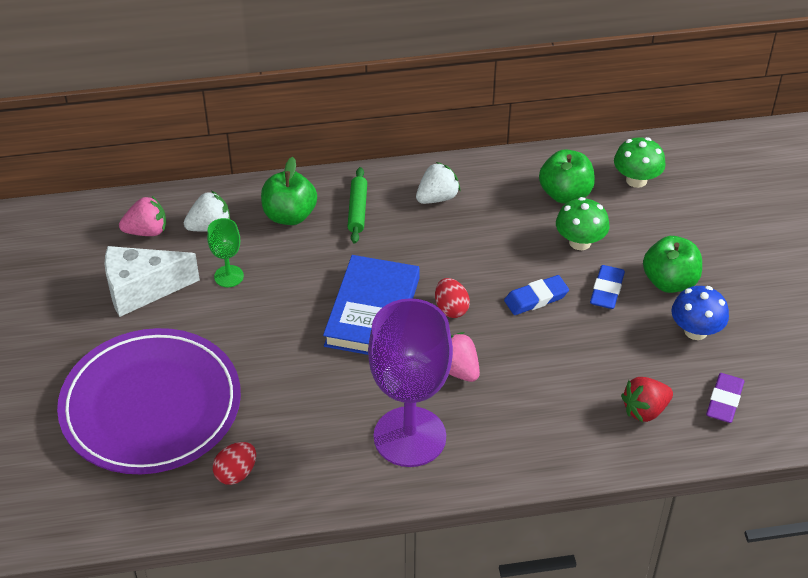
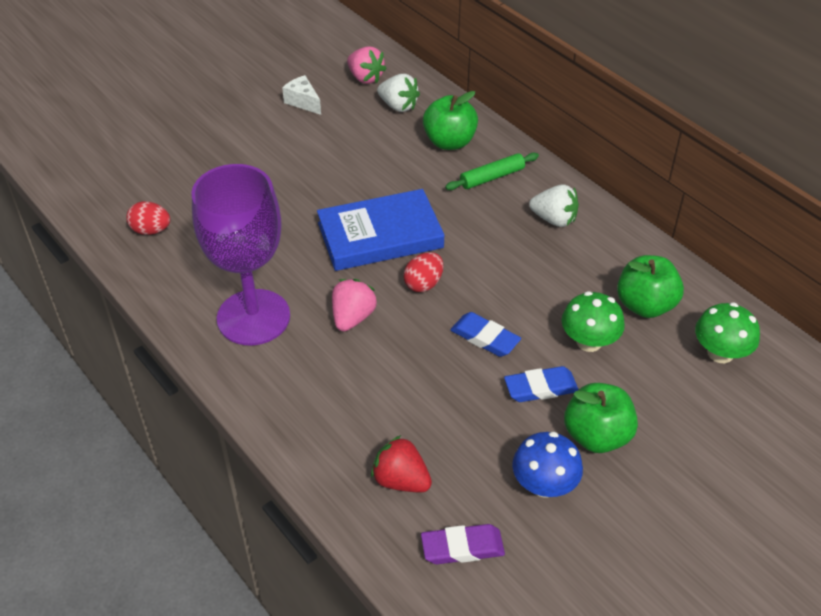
camera: 60 degrees right, 0 degrees up
(142, 290) = (303, 102): white cheese -> white cheese, size x0.54
(151, 406) = (190, 157): purple plate -> none
(229, 276) = (353, 138): green goblet -> none

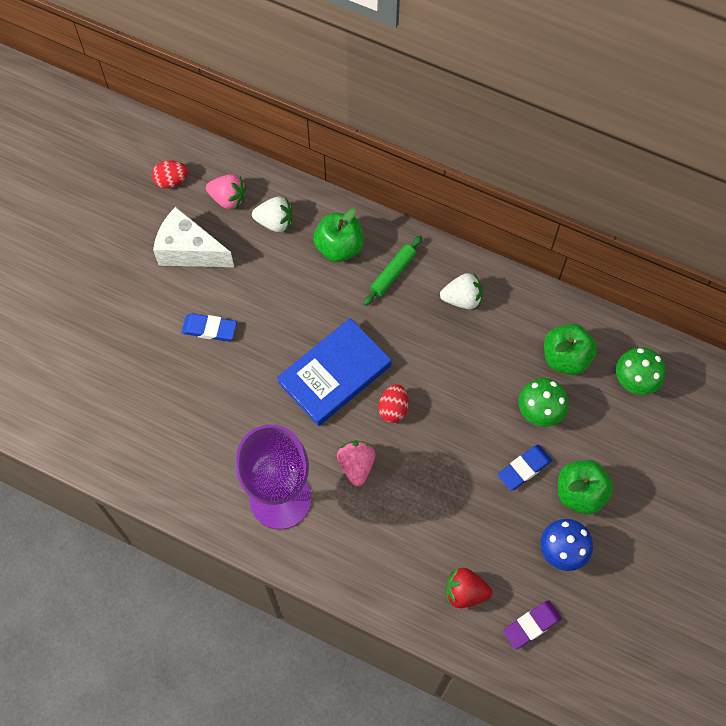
camera: 25 degrees left, 20 degrees up
(151, 230) = (145, 449): red egg -> red egg (171, 181)
(303, 102) = (189, 251): white cheese -> white cheese, size x1.85
(485, 338) = (464, 441): blue eraser -> blue eraser (209, 329)

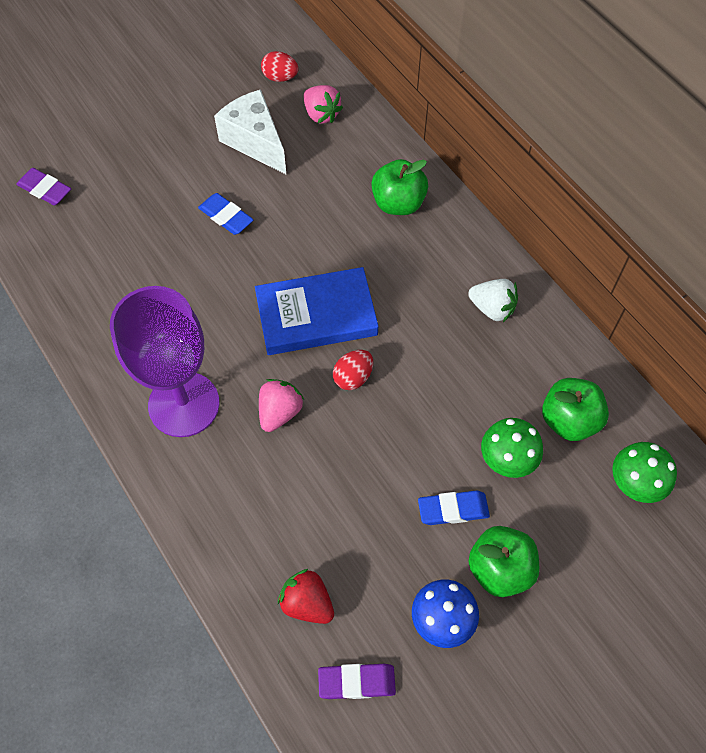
camera: 30 degrees right, 5 degrees down
(40, 383) = (45, 190): none -> purple eraser
(275, 222) = (351, 153): white strawberry -> none
(393, 273) = (436, 251): green rolling pin -> none

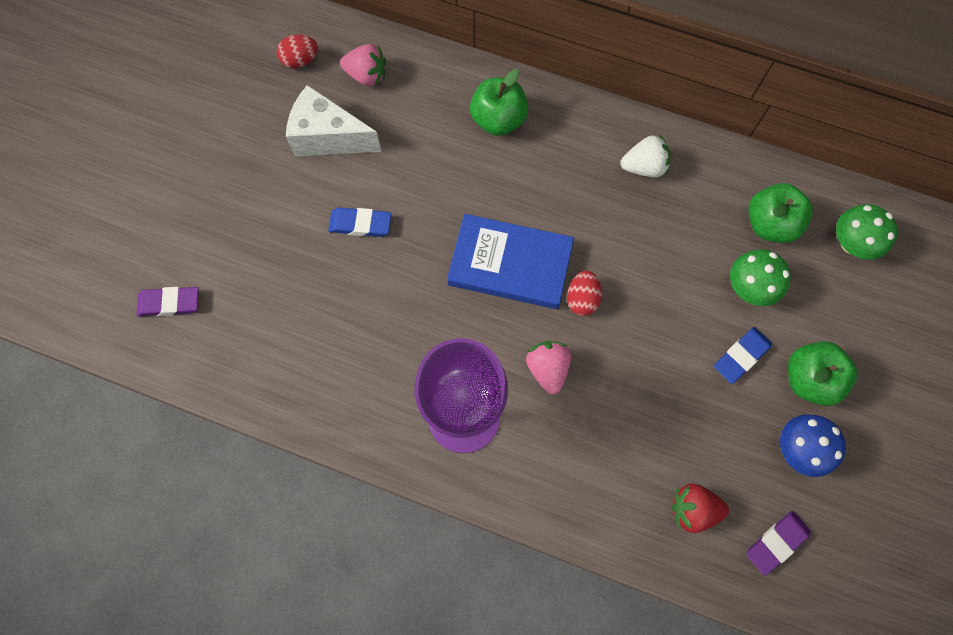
camera: 35 degrees left, 10 degrees up
(316, 315) = (510, 264): blue book -> blue book turned 60 degrees clockwise

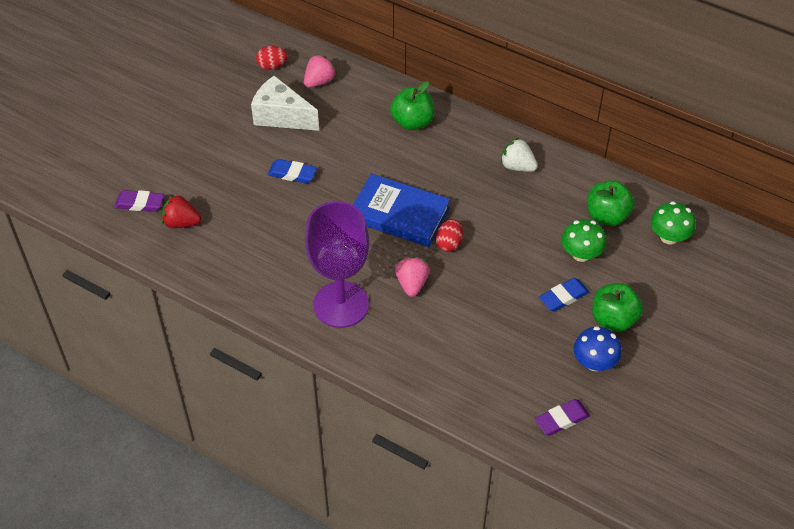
camera: 10 degrees right, 20 degrees down
(366, 75) = (319, 81): pink strawberry -> pink strawberry turned 75 degrees counterclockwise
(644, 167) = (517, 166): white strawberry -> white strawberry turned 150 degrees counterclockwise
(693, 509) = (502, 388): red strawberry -> red strawberry (181, 223)

